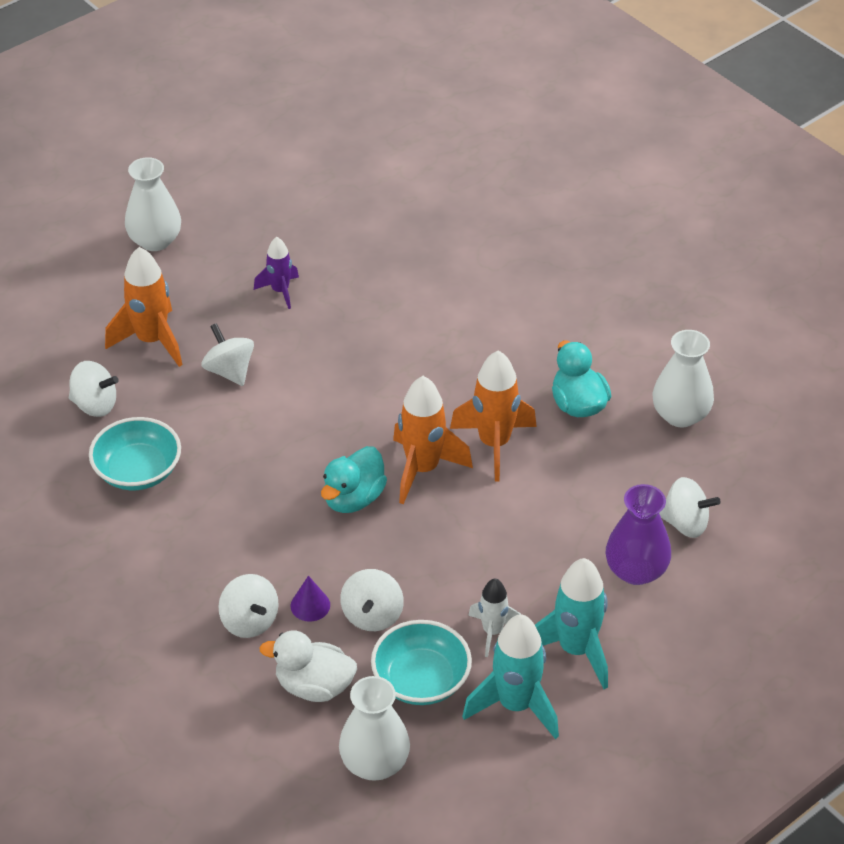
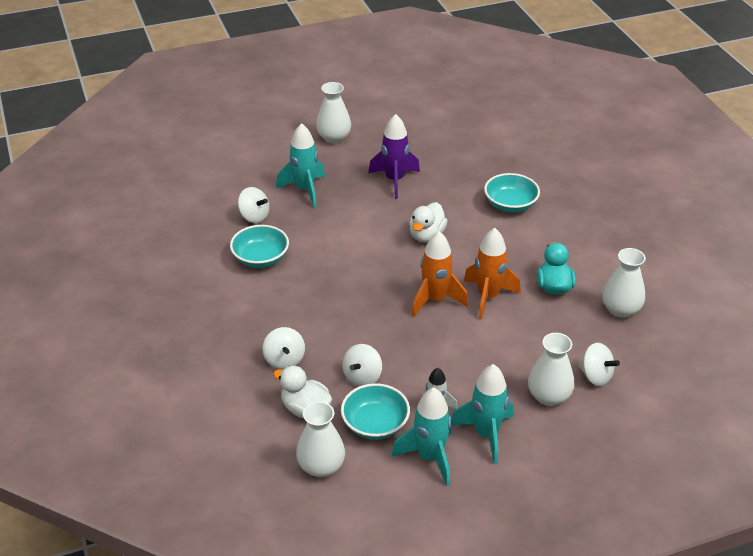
camera: 20 degrees right, 5 degrees down
(152, 341) = (305, 190): orange rocket -> turquoise rocket
(229, 371) = (342, 217): white spinning top -> none
(280, 291) = (394, 180): purple rocket -> purple rocket, size x1.69
(310, 605) = (326, 361): purple cone -> none
(353, 498) = (383, 306): turquoise duck -> none
(366, 370) = (426, 235): none -> white duck
(465, 289) = (510, 204): none -> turquoise bowl
(636, 571) = (548, 396): purple vase -> white vase

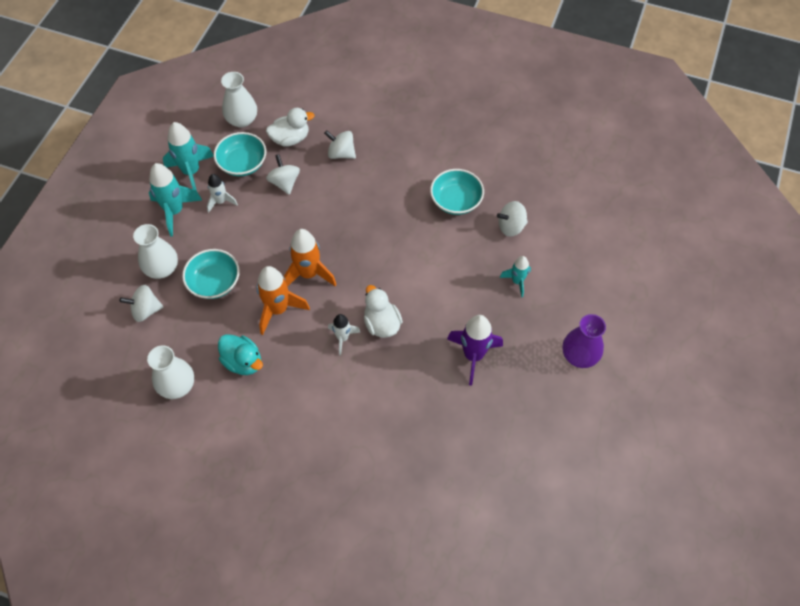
camera: 130 degrees right, 20 degrees up
(305, 190) = (517, 281): turquoise rocket -> turquoise rocket, size x0.59
(334, 138) = (579, 355): white vase -> purple vase
(464, 248) = (343, 338): none -> white rocket
(510, 204) = (361, 418): turquoise bowl -> turquoise bowl (214, 282)

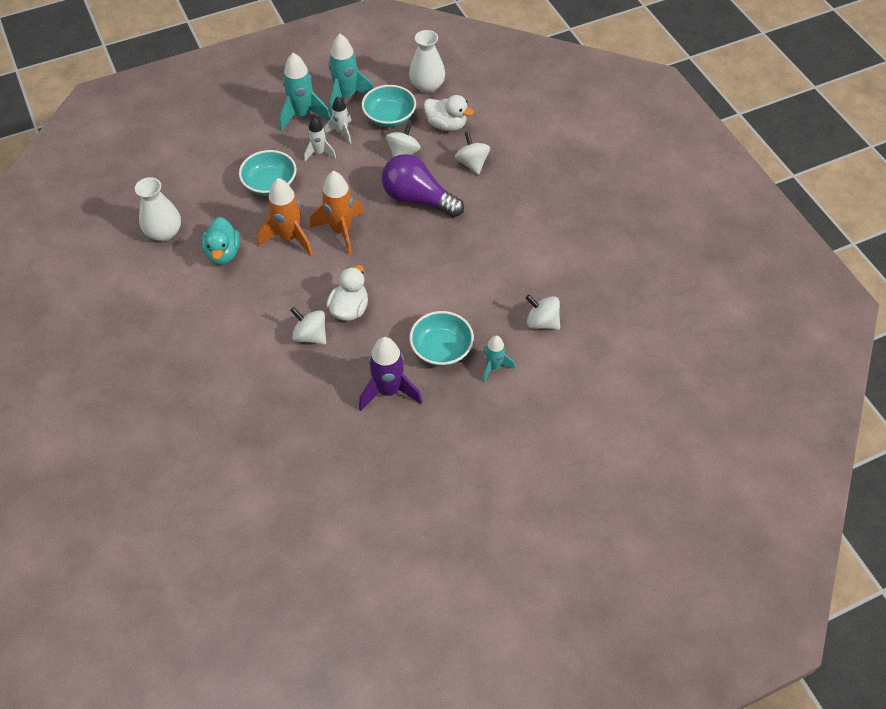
camera: 45 degrees right, 5 degrees down
(146, 310) = (205, 167): white spinning top -> white spinning top (310, 335)
(162, 268) = (248, 147): white vase -> none
(334, 208) = (418, 199): none -> purple light bulb
(343, 338) = (309, 295): white rocket -> white rocket (319, 153)
(456, 201) = (520, 267): turquoise bowl -> turquoise bowl (441, 349)
(579, 355) = (474, 466): purple vase -> none

